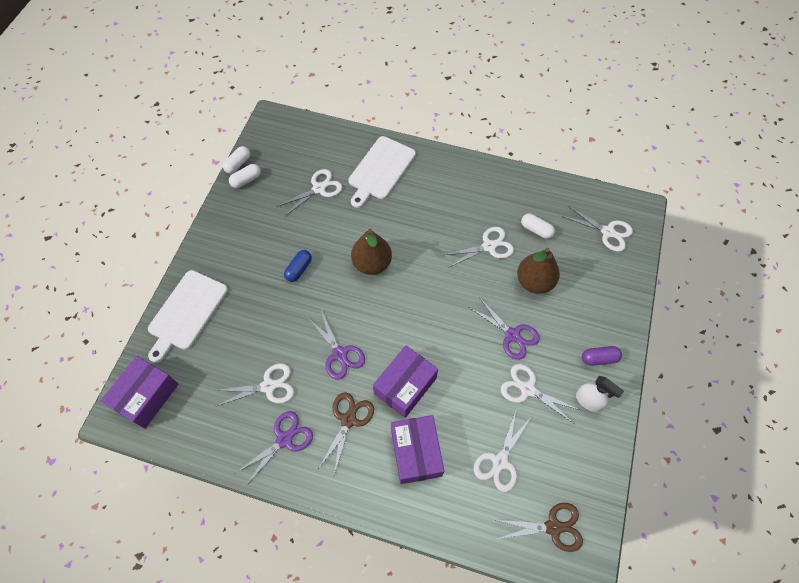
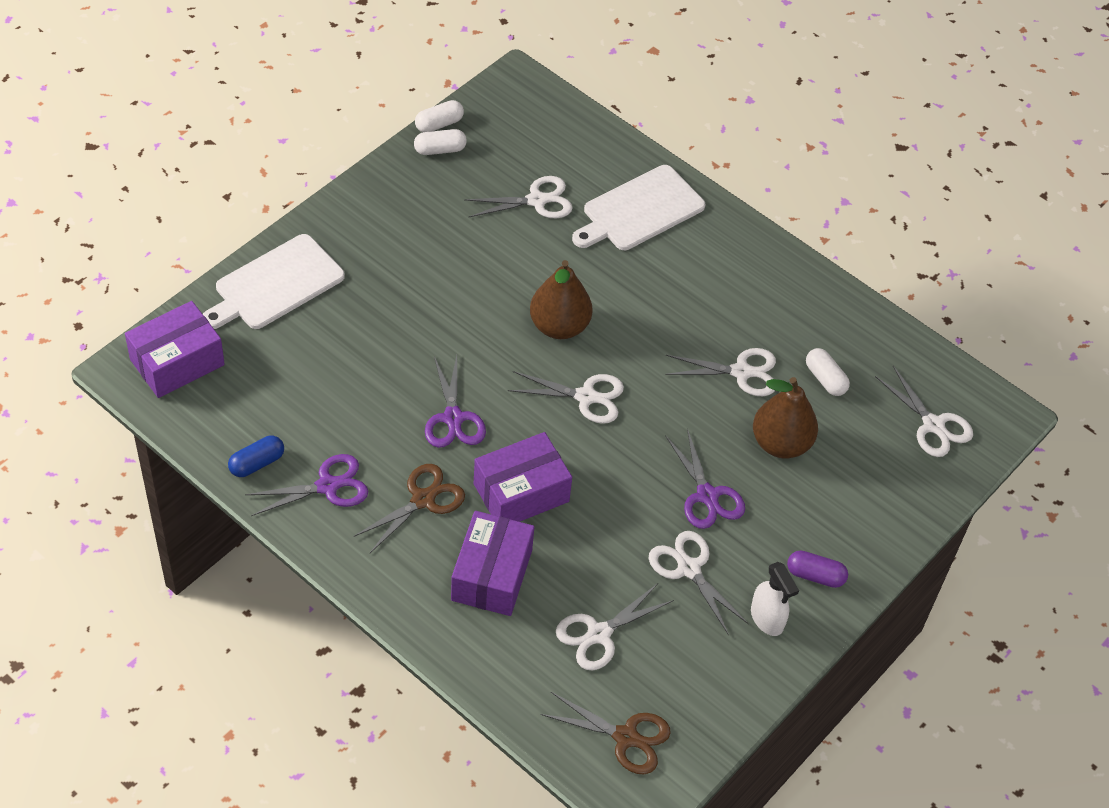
camera: 20 degrees right, 10 degrees down
(268, 386) = (339, 416): white scissors -> white scissors (586, 397)
(299, 269) = (453, 293): blue capsule -> blue capsule (257, 463)

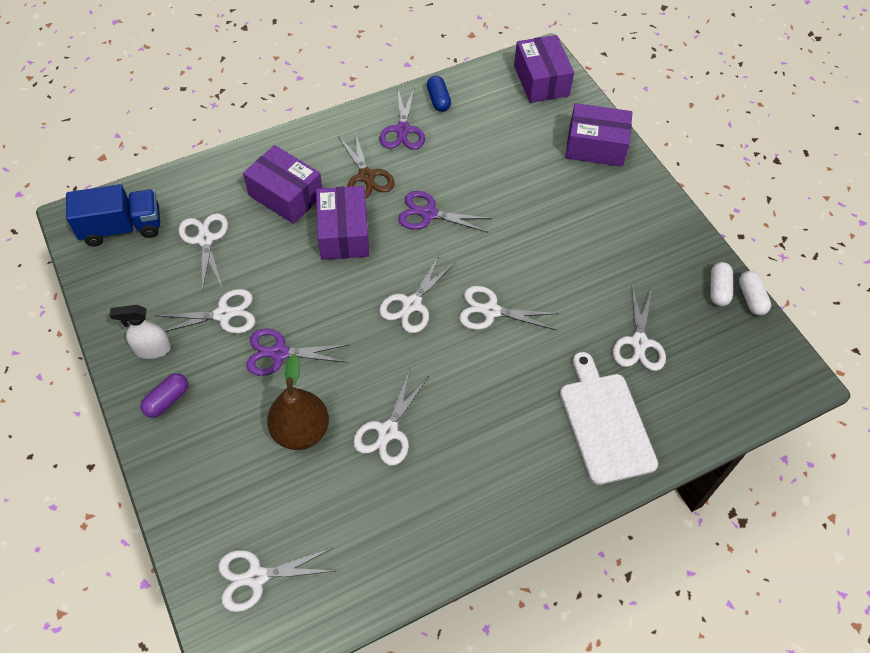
camera: 115 degrees right, 5 degrees up
(275, 284) = (595, 146): white cutting board -> purple box
(559, 326) = (491, 311): brown pear -> white scissors
(626, 737) = (122, 227): brown scissors -> blue truck
(825, 379) = (350, 501): white capsule -> none

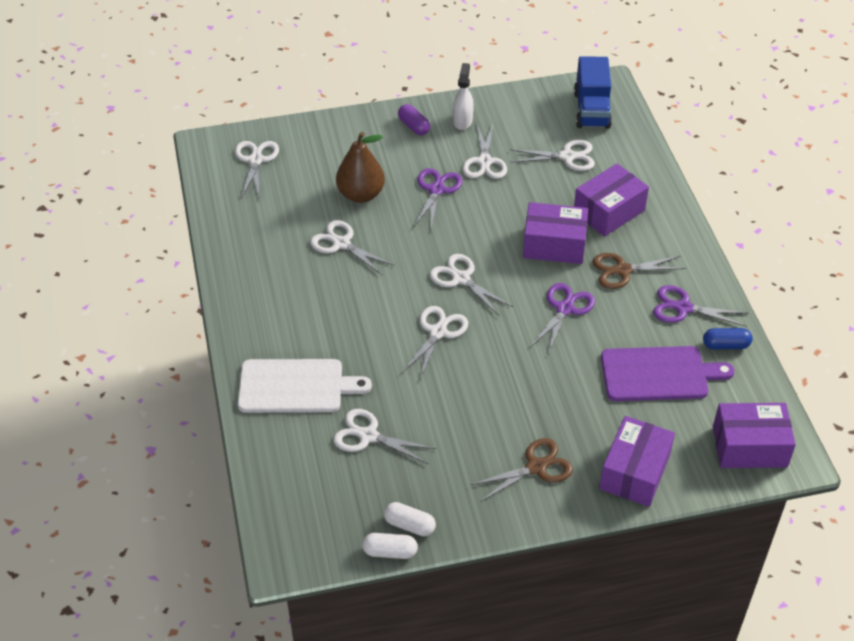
camera: 105 degrees right, 10 degrees down
(486, 140) = (659, 374): none -> purple cutting board
(618, 210) = (536, 467): none -> brown scissors

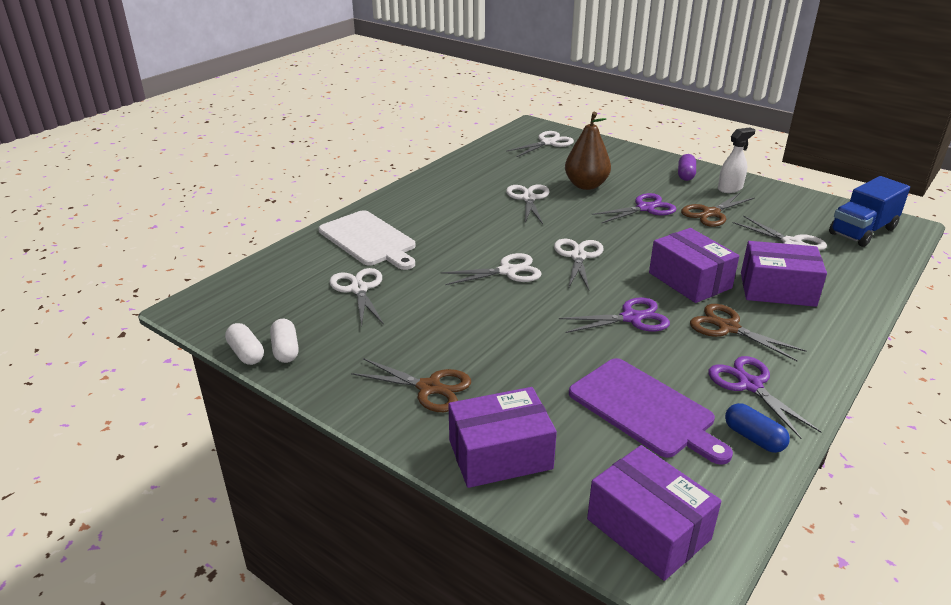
camera: 50 degrees right, 15 degrees down
(484, 161) = (711, 213): white scissors -> brown scissors

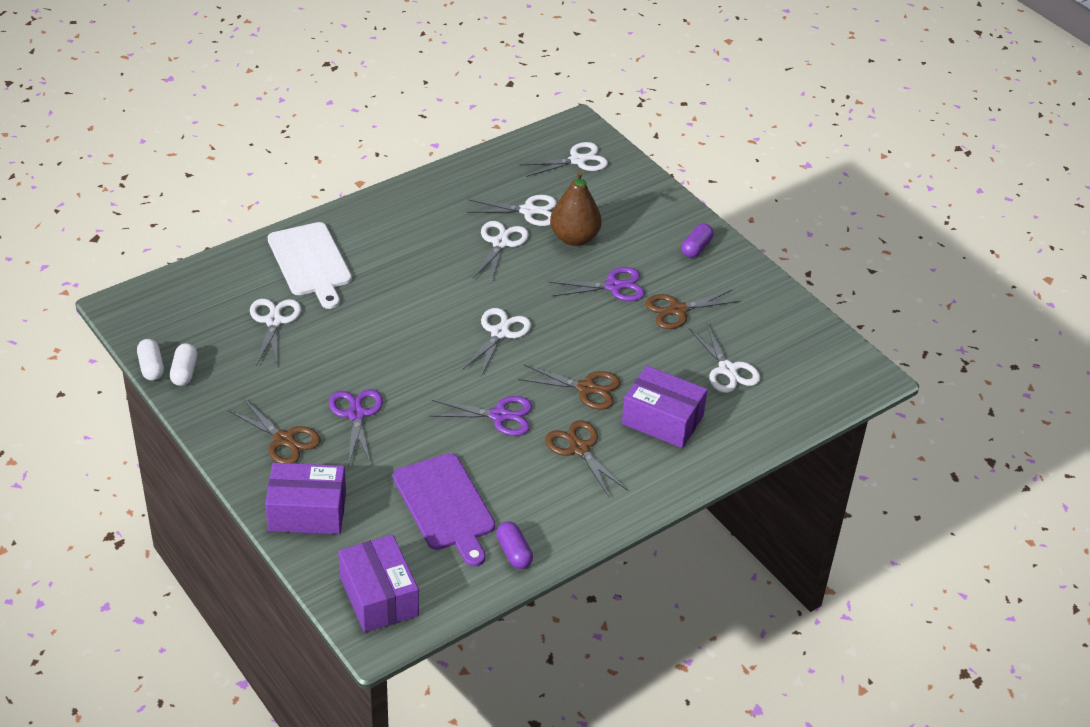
camera: 15 degrees right, 10 degrees up
(507, 271) = (420, 334): white scissors -> white scissors (528, 211)
(690, 280) = (586, 388): purple box -> brown scissors
(730, 188) = (729, 280): white spray bottle -> none
(750, 385) = (550, 508): purple scissors -> purple scissors (356, 414)
(753, 438) = (514, 552): blue capsule -> purple capsule
(862, 231) = (818, 373): blue truck -> none

